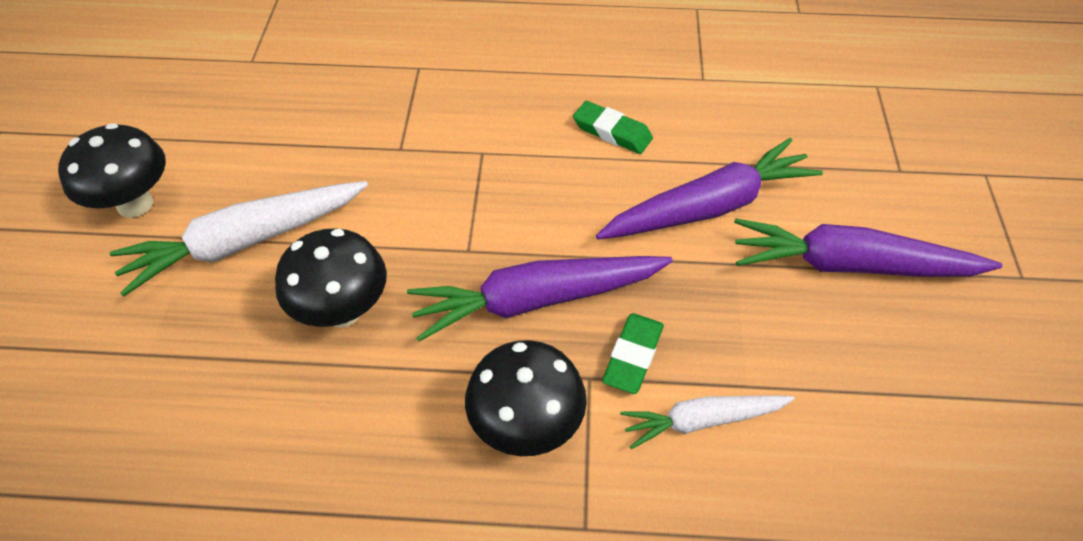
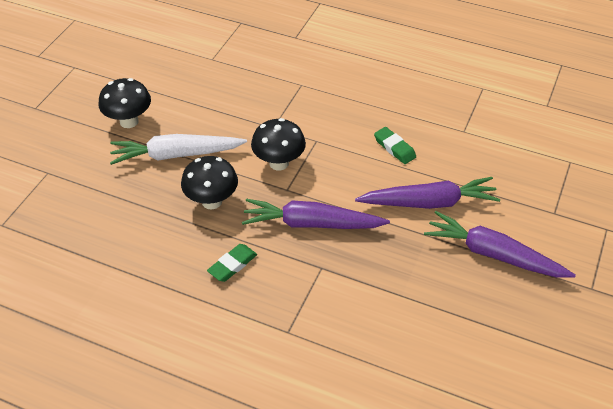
camera: 20 degrees right, 5 degrees down
(526, 426) = (280, 280): black mushroom -> black mushroom (279, 163)
(633, 356) = (349, 264): green eraser -> green eraser (232, 265)
(702, 420) = (369, 304): white carrot -> none

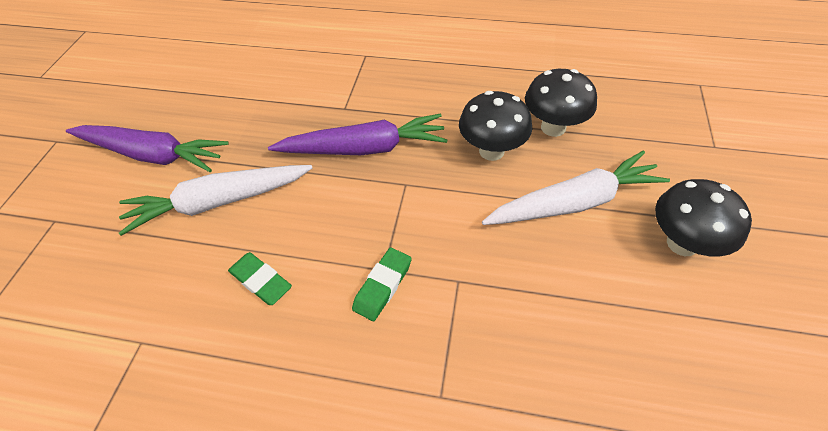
camera: 170 degrees right, 5 degrees up
(232, 265) = (436, 93): green eraser -> green eraser (382, 286)
(279, 163) = (428, 219): black mushroom -> black mushroom (553, 127)
(429, 202) = (218, 202): purple carrot -> white carrot

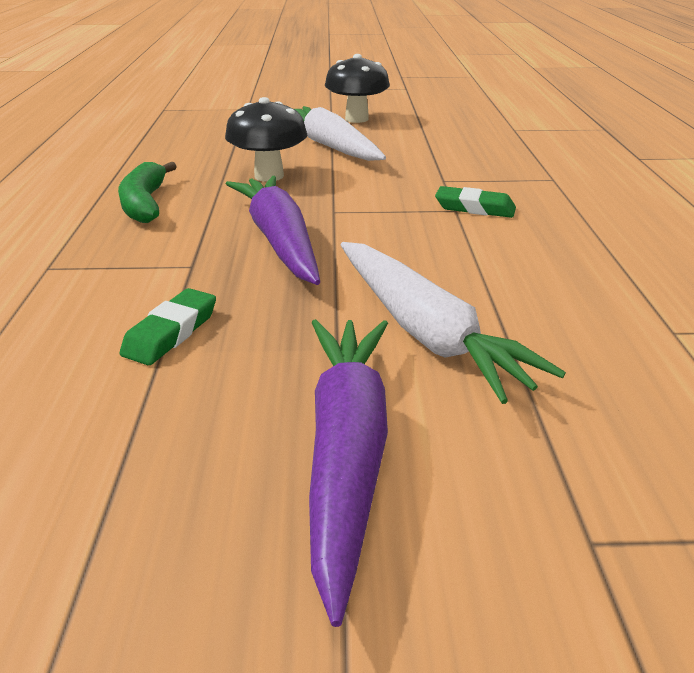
camera: 105 degrees left, 20 degrees down
(261, 281) = (523, 270): green eraser -> green eraser (171, 332)
(447, 85) = (145, 203): none -> green banana
(553, 127) = (228, 154): black mushroom -> none

